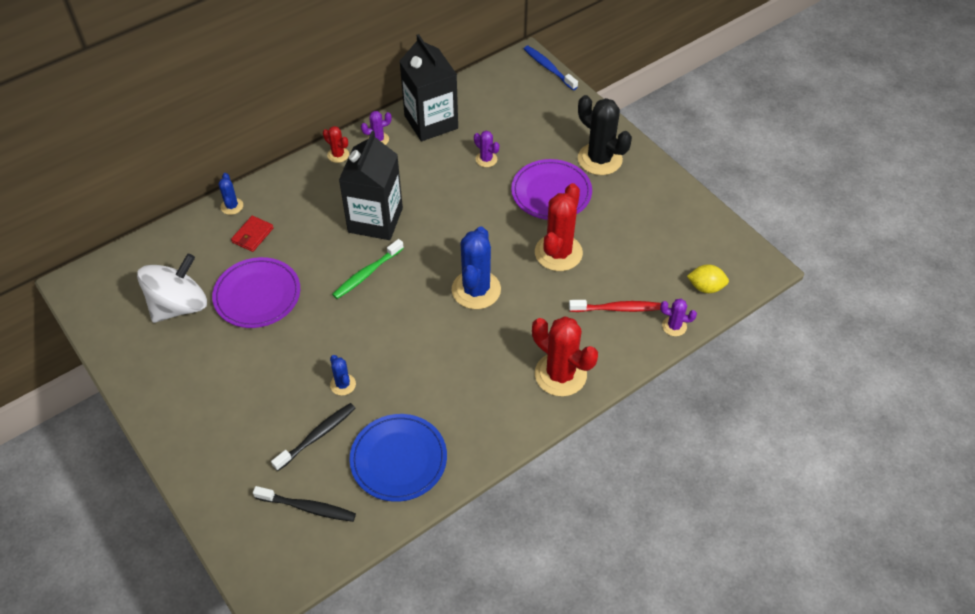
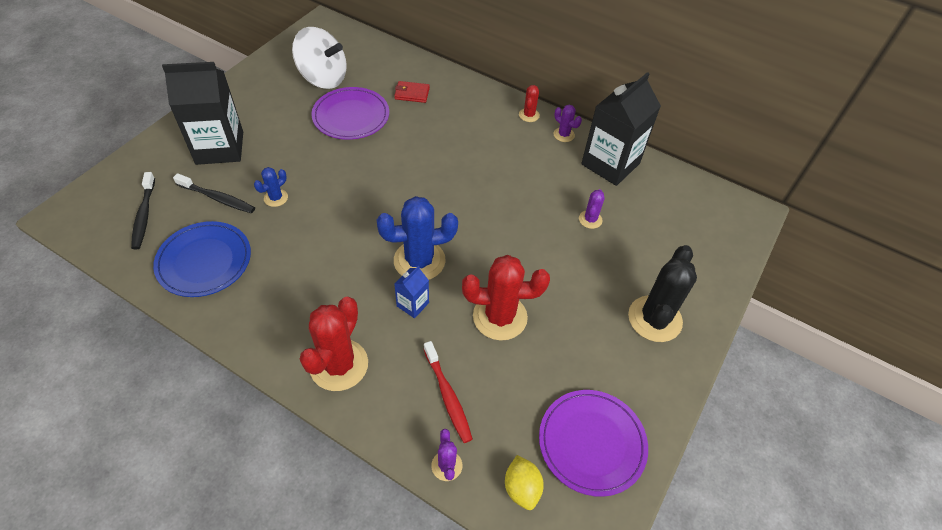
camera: 65 degrees right, 0 degrees up
(232, 206) = (436, 73): blue cactus -> none
(367, 273) = (404, 176): green toothbrush -> none
(375, 220) = (468, 162): black carton -> black carton (220, 148)
(521, 307) = (412, 304): none -> blue carton
(549, 68) = (754, 234): blue toothbrush -> none
(551, 192) = (579, 287): purple plate -> purple plate (591, 443)

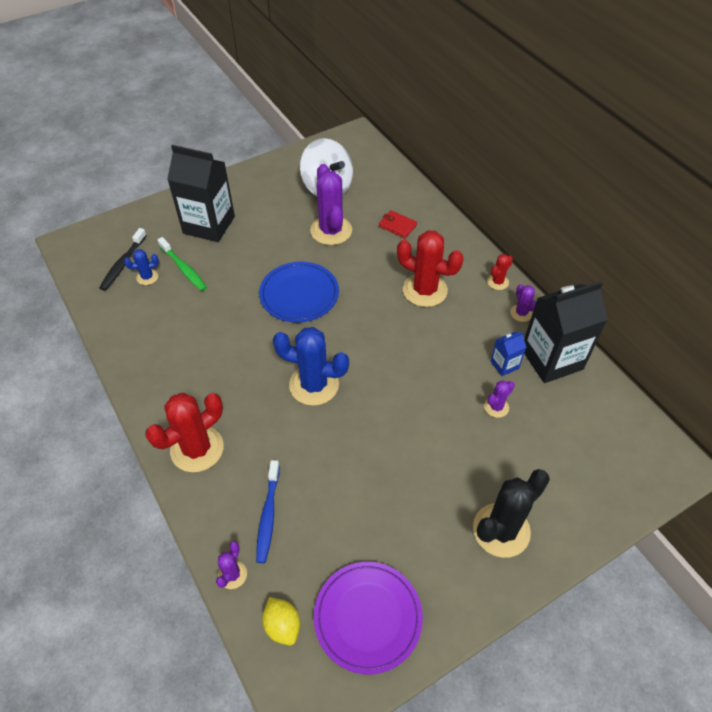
camera: 30 degrees right, 0 degrees up
(204, 261) = (145, 319): blue plate -> blue plate (299, 294)
(217, 198) = (183, 268): black toothbrush -> green toothbrush
(276, 198) = (228, 284): blue cactus -> blue cactus (147, 277)
(351, 116) = (331, 231): purple plate -> purple cactus
(412, 304) = (285, 422): blue carton -> blue carton (504, 365)
(447, 395) = (268, 514): red toothbrush -> blue toothbrush
(500, 317) = (354, 465): red cactus -> red cactus (425, 290)
(522, 488) = (282, 625): yellow lemon -> yellow lemon turned 45 degrees counterclockwise

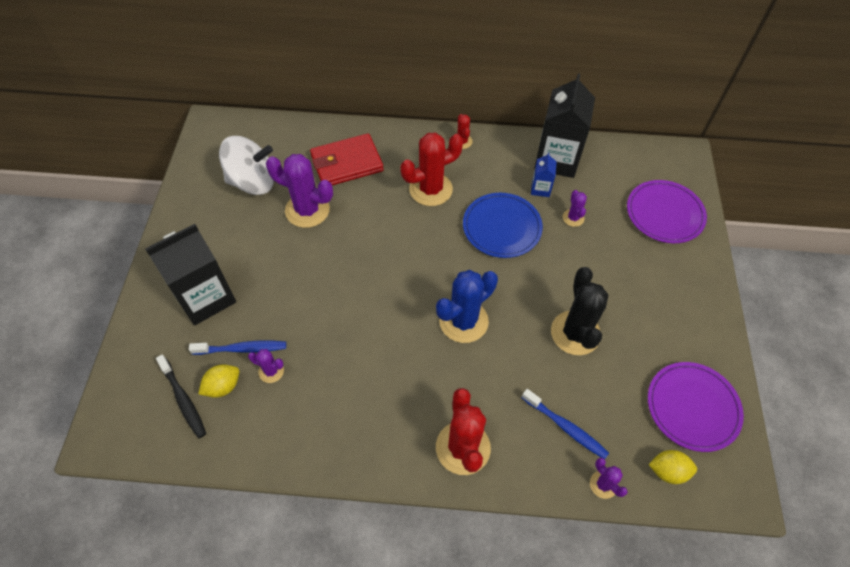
camera: 55 degrees left, 5 degrees up
(147, 277) = (223, 386): blue cactus -> yellow lemon
(183, 268) = (241, 349): green toothbrush -> blue toothbrush
(299, 294) = (358, 275): blue plate -> blue plate (502, 227)
(397, 226) = (347, 163): red wallet -> red wallet, size x1.95
(501, 530) = (673, 281): black cactus -> black cactus (575, 333)
(521, 313) = (502, 148): purple cactus -> purple cactus (271, 371)
(579, 482) = (664, 214): none -> purple plate

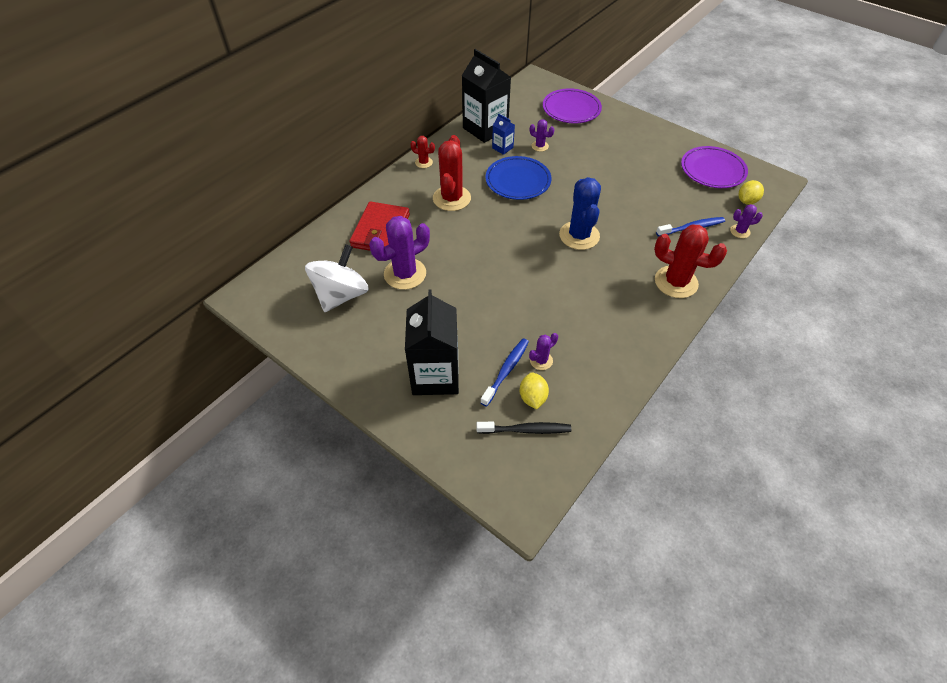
camera: 55 degrees left, 5 degrees down
(575, 333) = (628, 190): black cactus -> none

